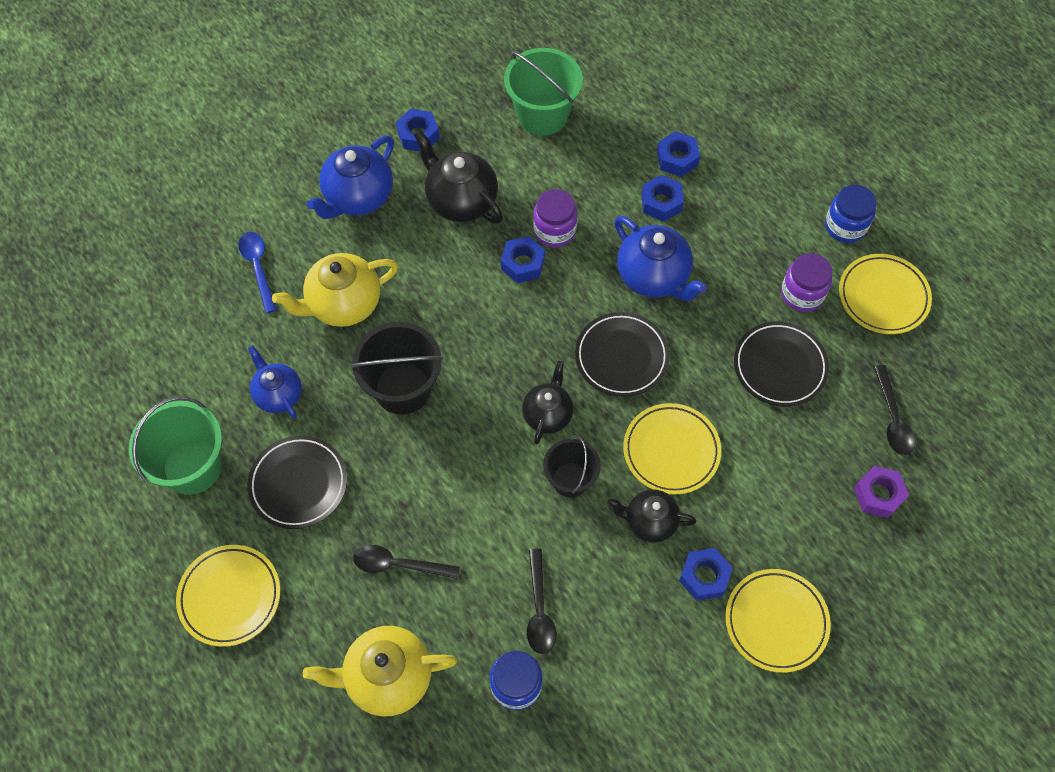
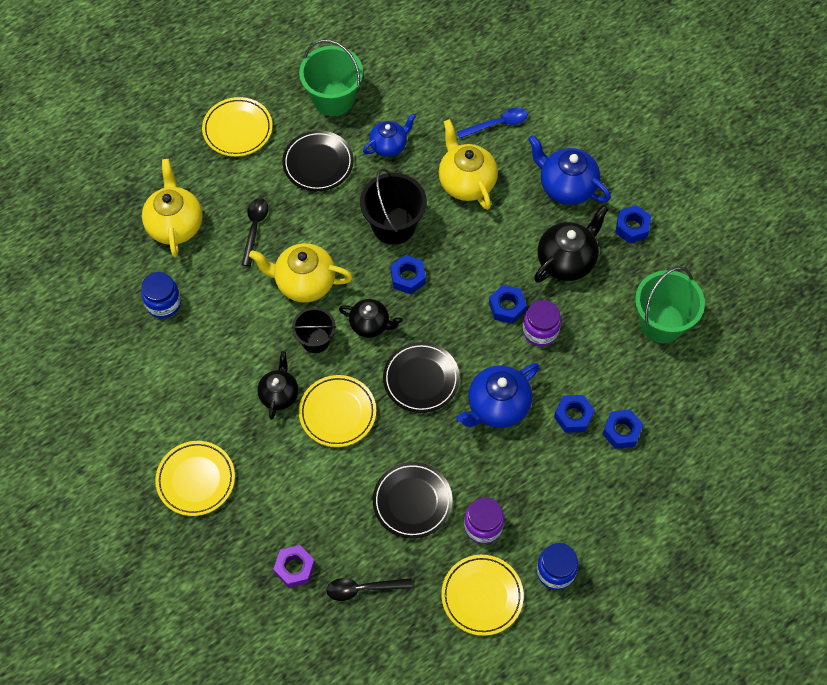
camera: 90 degrees right, 0 degrees up
(486, 496) = (304, 283): none -> yellow teapot
(539, 609) = (216, 318): black spoon -> none
(704, 577) = (234, 431): blue nut -> blue nut (408, 277)

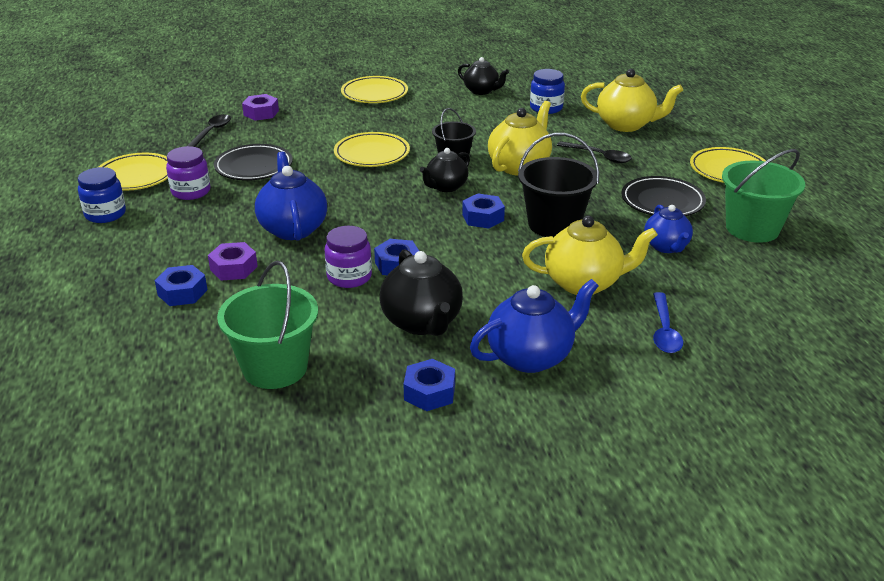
camera: 115 degrees right, 30 degrees down
(279, 394) = (415, 135): black teapot -> black teapot (481, 91)
(421, 379) = (363, 197): black plate -> none
(573, 416) = (234, 268): blue nut -> purple nut

